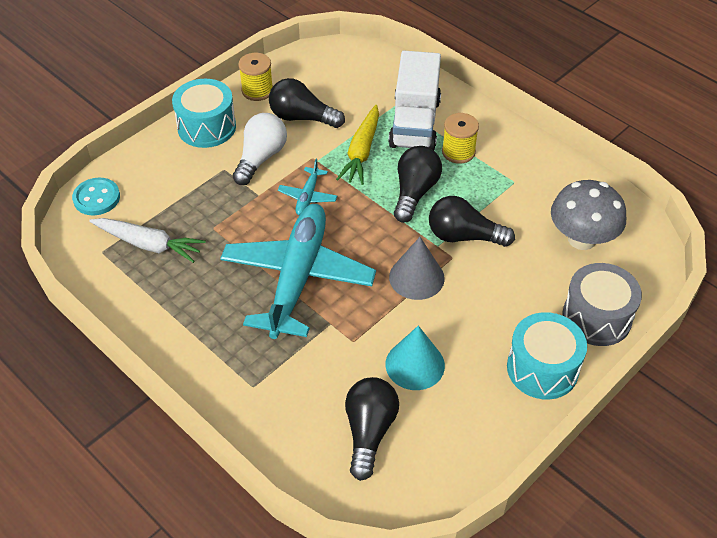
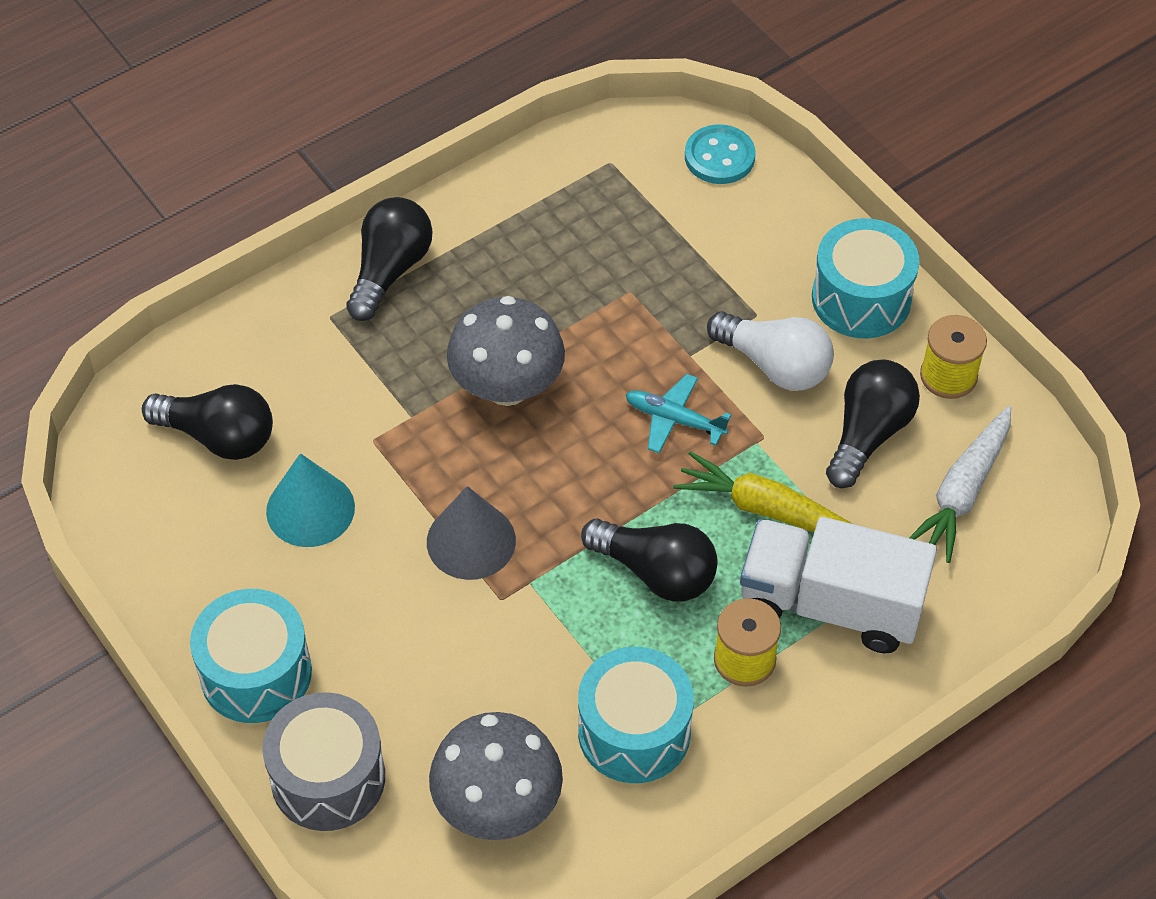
camera: 100 degrees right, 5 degrees up
(149, 244) = (612, 215): white carrot -> white carrot (962, 492)
(297, 277) = (507, 387): turquoise plane -> grey mushroom
(464, 236) = (542, 625): black light bulb -> black light bulb (390, 270)
(516, 189) = (634, 731): none -> turquoise drum

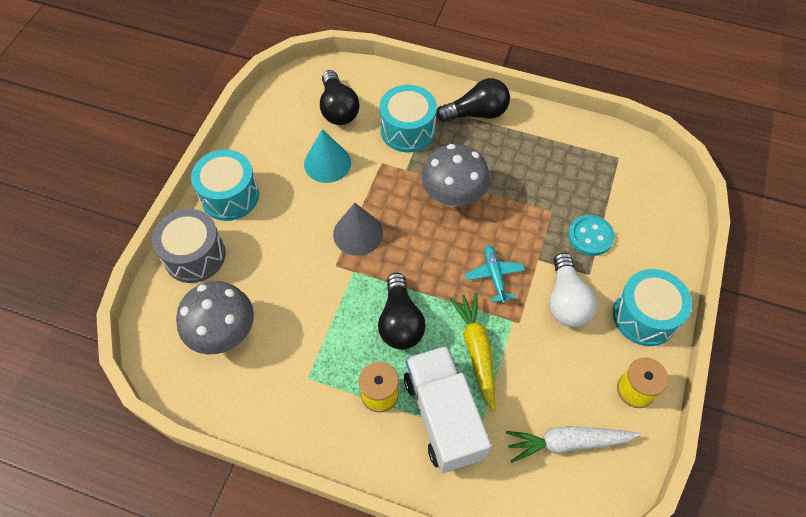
camera: 55 degrees right, 5 degrees up
(634, 731) = (302, 368): turquoise drum -> turquoise drum (407, 130)
(719, 157) = (667, 200): turquoise button -> turquoise button (590, 236)
(868, 434) = (563, 371): black light bulb -> none

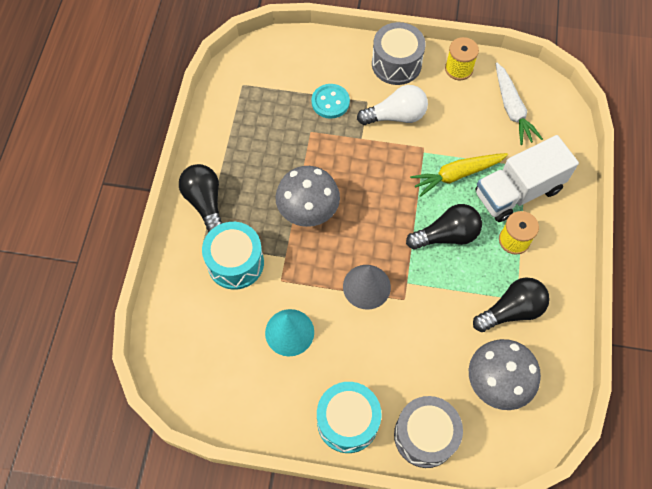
camera: 100 degrees left, 5 degrees up
(338, 109) = (215, 337): black light bulb -> black light bulb (511, 310)
(494, 276) = (385, 169): turquoise plane -> none
(644, 316) = (396, 64): turquoise drum -> grey drum

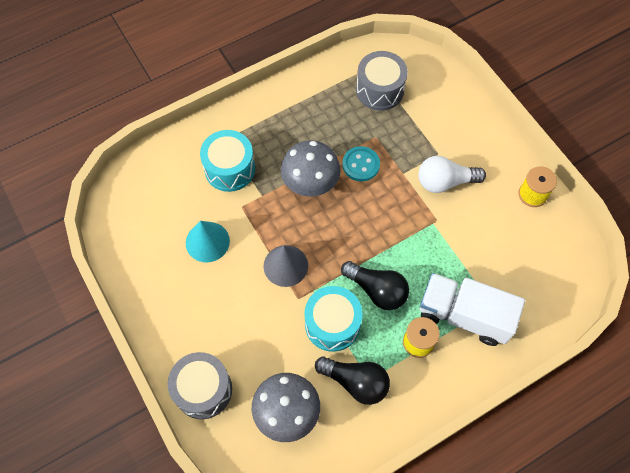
camera: 50 degrees right, 0 degrees up
(205, 203) = (258, 116): black light bulb -> none
(330, 102) = (413, 130): turquoise button -> turquoise button (361, 165)
(347, 421) = (172, 329): turquoise drum -> turquoise drum (332, 324)
(396, 64) = (491, 149): grey drum -> grey drum (380, 90)
(396, 116) = (445, 182): white light bulb -> white light bulb turned 135 degrees clockwise
(457, 175) = (435, 260): yellow carrot -> none
(512, 109) = (535, 259): white carrot -> none

